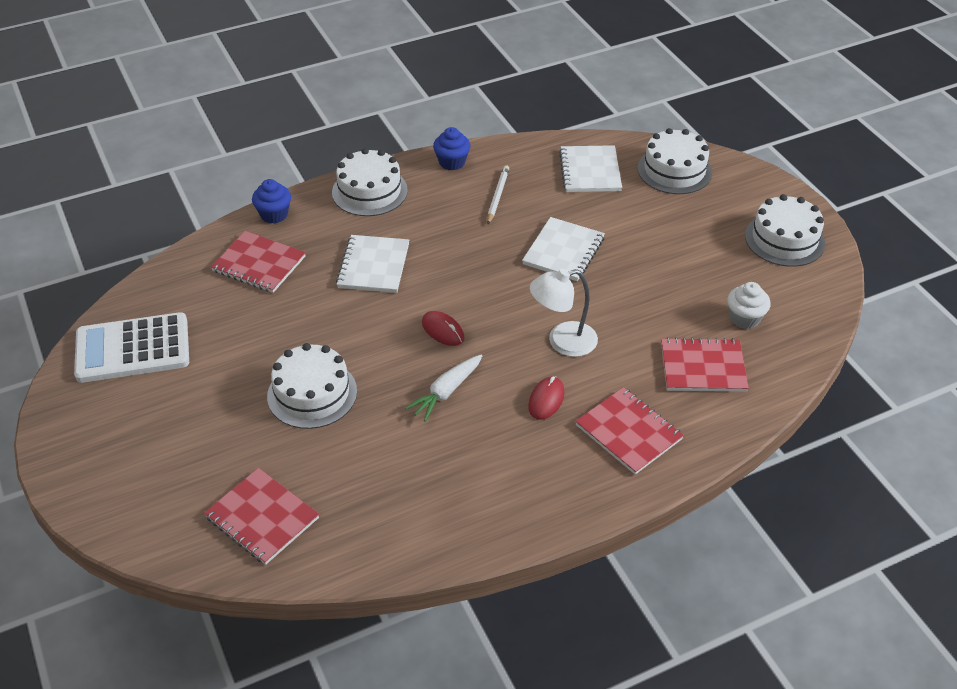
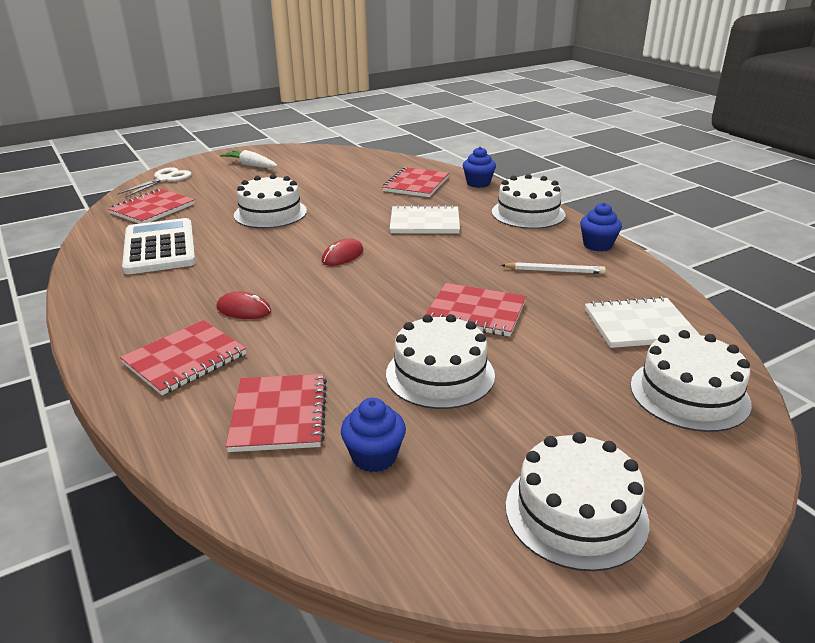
camera: 85 degrees right, 15 degrees down
(133, 349) = (321, 160): white calculator -> white calculator (160, 247)
(144, 523) = (164, 179): none -> white scissors
(446, 392) = (263, 262): white carrot -> white carrot (251, 165)
(562, 341) = (327, 316): white lamp -> none
(563, 251) = (476, 312): white notebook -> red notebook
(652, 280) = (440, 374): none -> white cake
(744, 318) = (374, 456): white cupcake -> blue cupcake

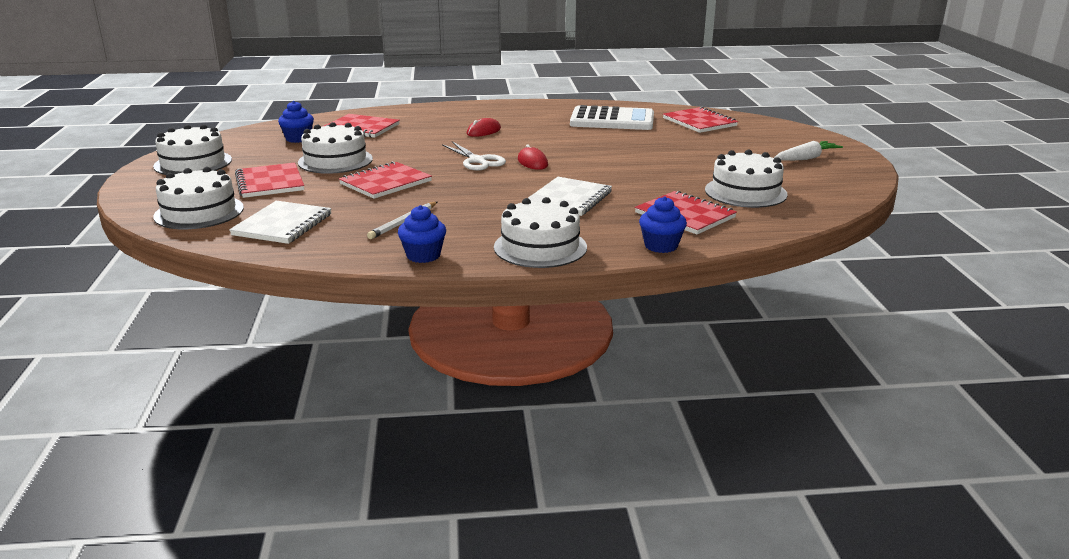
camera: 115 degrees right, 5 degrees down
(164, 179) = (778, 129): white scissors -> white scissors (477, 161)
(185, 359) = (444, 117): red notebook -> red notebook (270, 183)
(270, 213) = (653, 152): white cake -> white cake (745, 192)

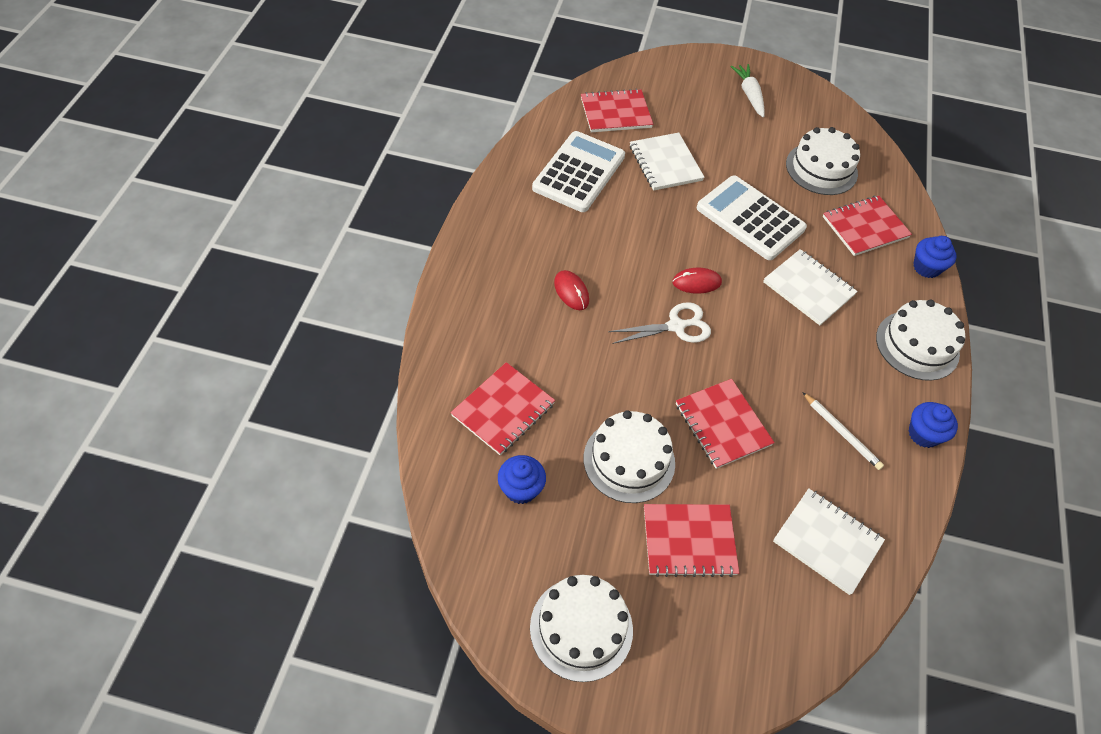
camera: 75 degrees left, 30 degrees up
(199, 212) = (770, 626): white cake -> none
(633, 172) = (750, 218): none -> white calculator
(662, 141) = (665, 163): none -> white notebook

